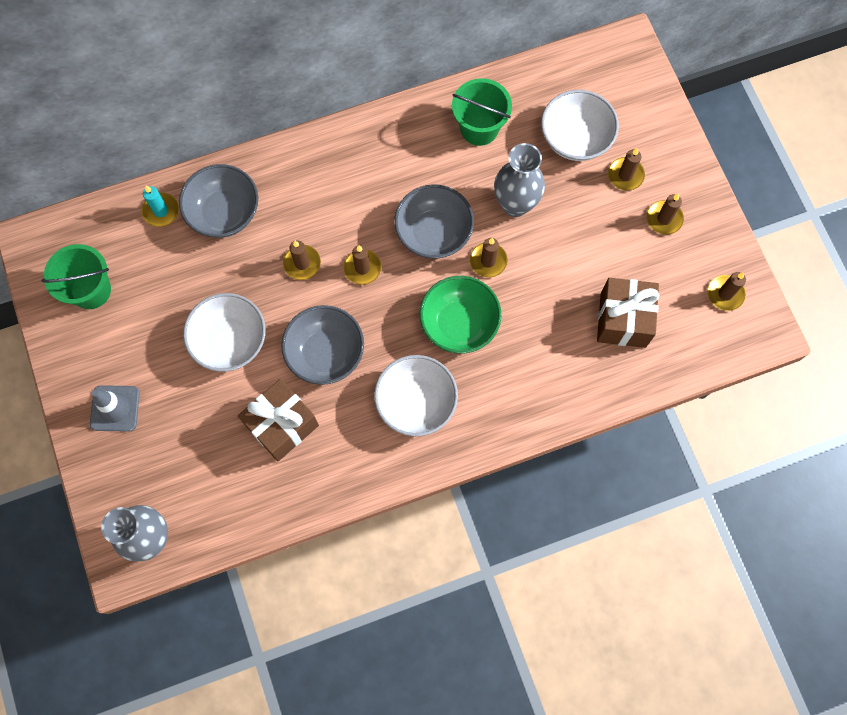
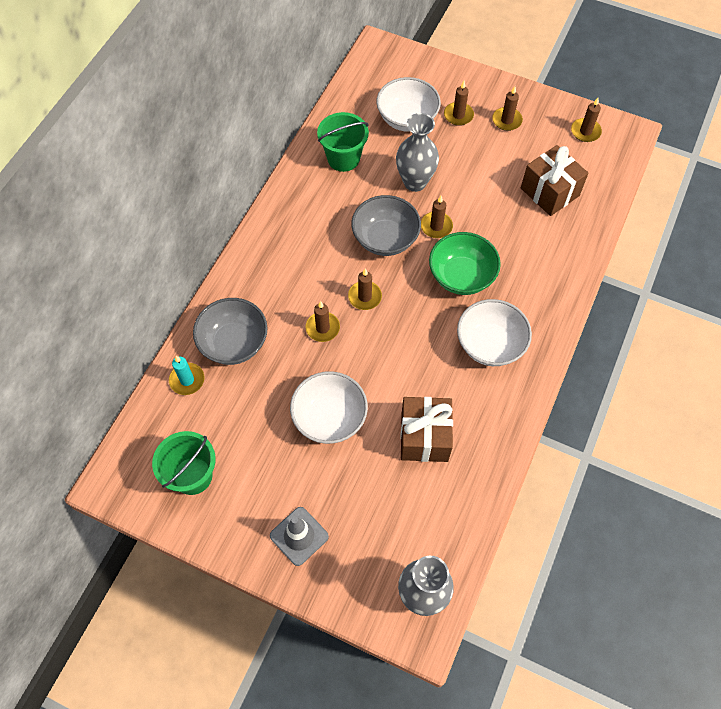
camera: 45 degrees left, 10 degrees down
(325, 353) = (401, 367): grey bowl -> none

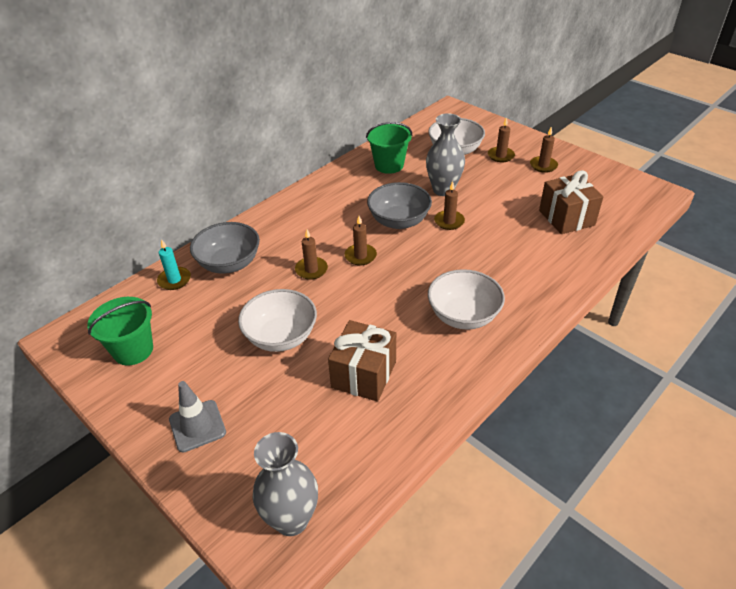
camera: 20 degrees right, 20 degrees down
(461, 276) = (457, 260): green bowl -> none
(585, 131) = (615, 184): brown candle -> none

